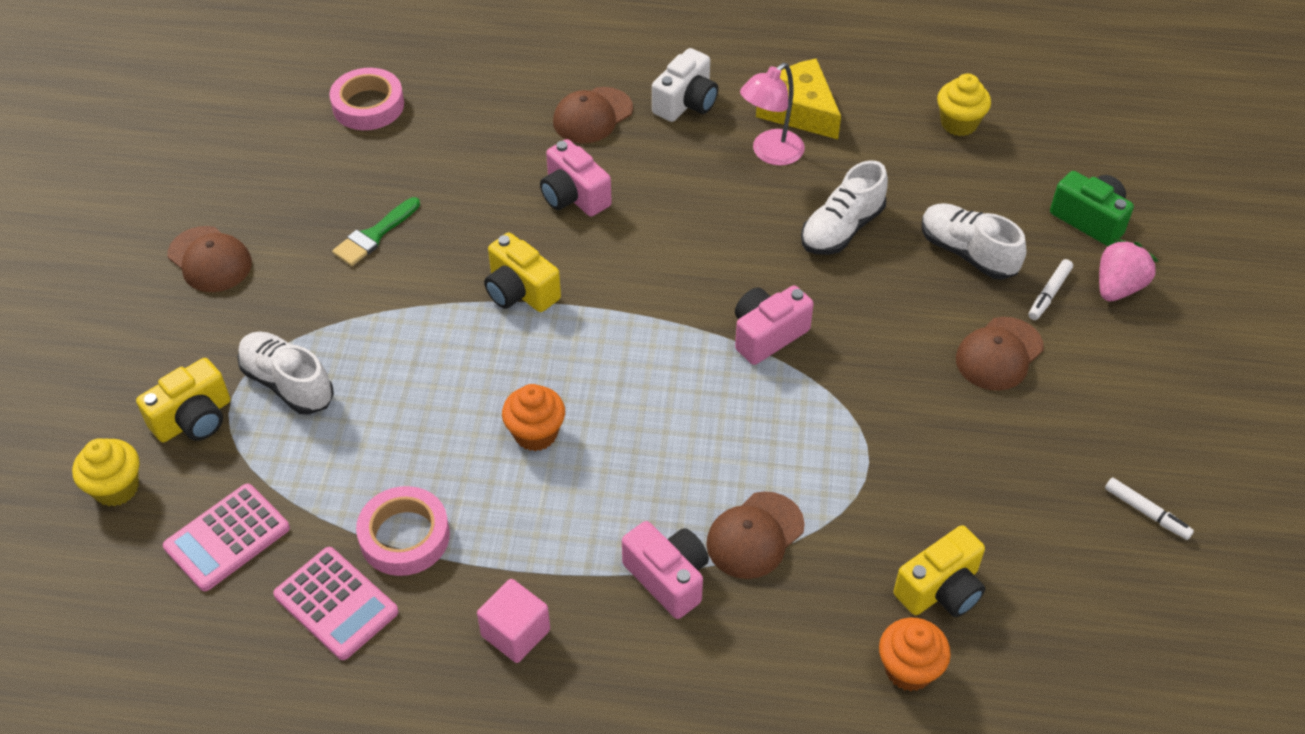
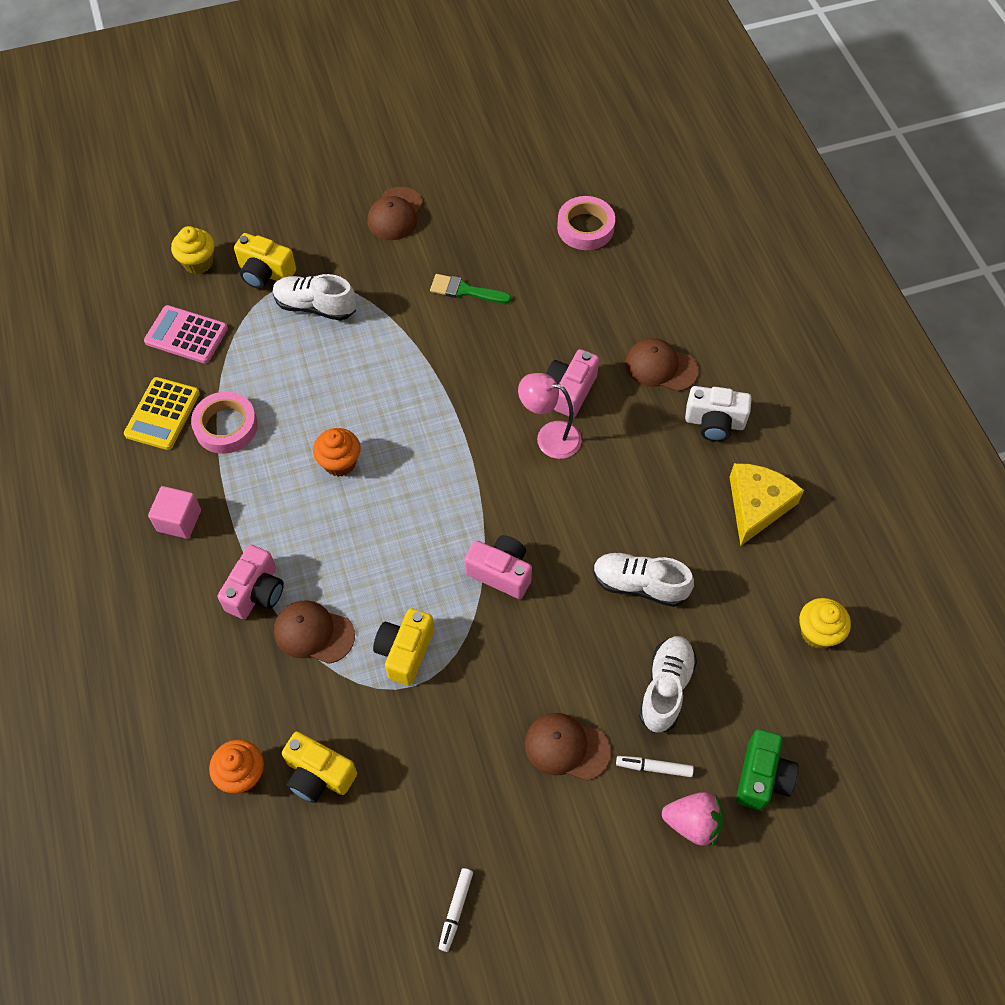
camera: 65 degrees right, 10 degrees up
(288, 383) = (315, 306): white shoe -> white shoe turned 90 degrees counterclockwise
(336, 604) = (162, 414): pink calculator -> yellow calculator
(520, 291) = (460, 398): yellow camera -> yellow camera (405, 652)
(770, 153) = (693, 503): pink lamp -> pink lamp (549, 437)

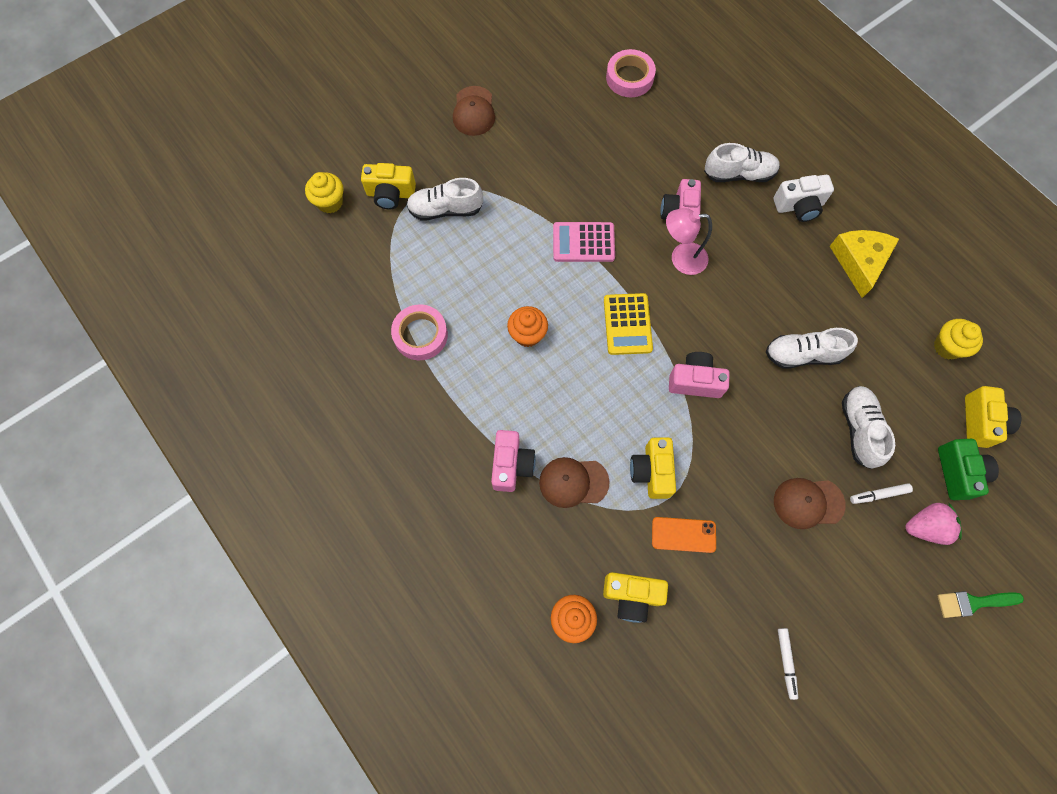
camera: 20 degrees left, 10 degrees up
(162, 414) = (362, 342): yellow calculator -> yellow calculator (627, 324)
(179, 520) = (420, 427): pink cube -> none
(186, 335) = (350, 268): pink calculator -> pink calculator (583, 242)
(407, 731) = (683, 534): none -> orange phone
(465, 291) = (560, 159): green brush -> green brush (973, 602)
(660, 367) = (739, 174): brown cap -> white shoe
(817, 730) = (980, 422): none -> yellow camera

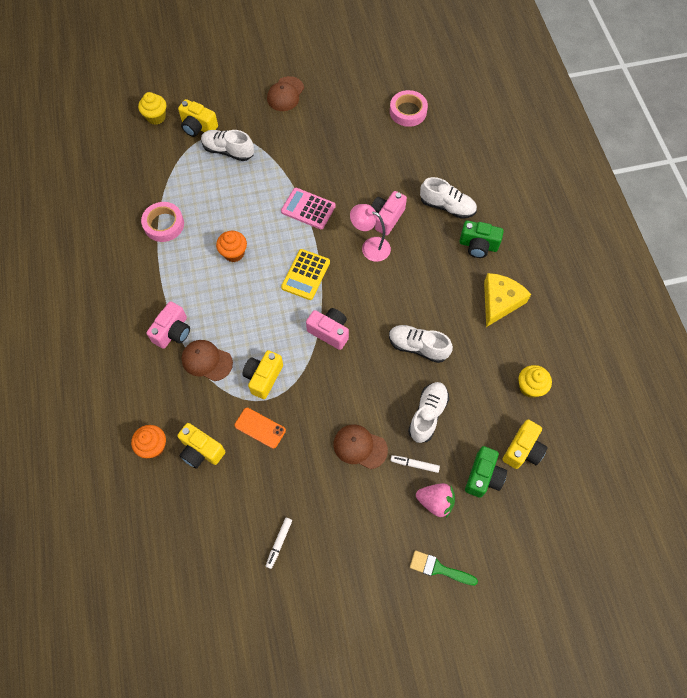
camera: 25 degrees right, 5 degrees down
(799, 206) = (478, 245): white camera -> green camera

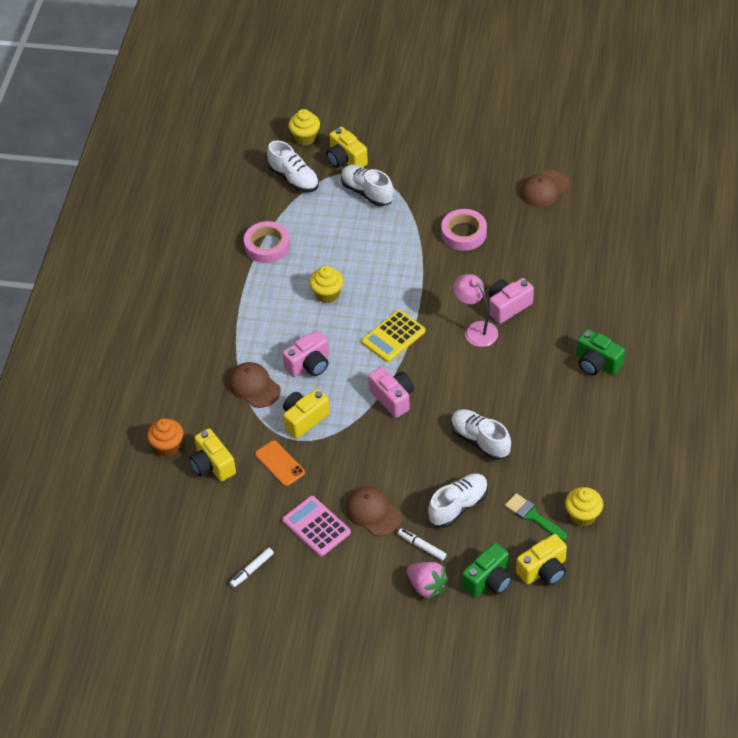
camera: 25 degrees right, 15 degrees down
(173, 332) = (232, 350): pink camera -> pink camera (309, 364)
(234, 253) = (327, 294): orange cupcake -> yellow cupcake
(285, 94) = (456, 151): brown cap -> brown cap (544, 189)
(308, 209) = (426, 273): pink calculator -> pink calculator (316, 526)
(408, 111) = (586, 205): pink tape -> pink tape (464, 233)
(438, 569) = (400, 645): green brush -> green brush (533, 516)
(447, 206) = (582, 314): white shoe -> white shoe (294, 178)
(500, 301) = (592, 425): yellow cheese -> none

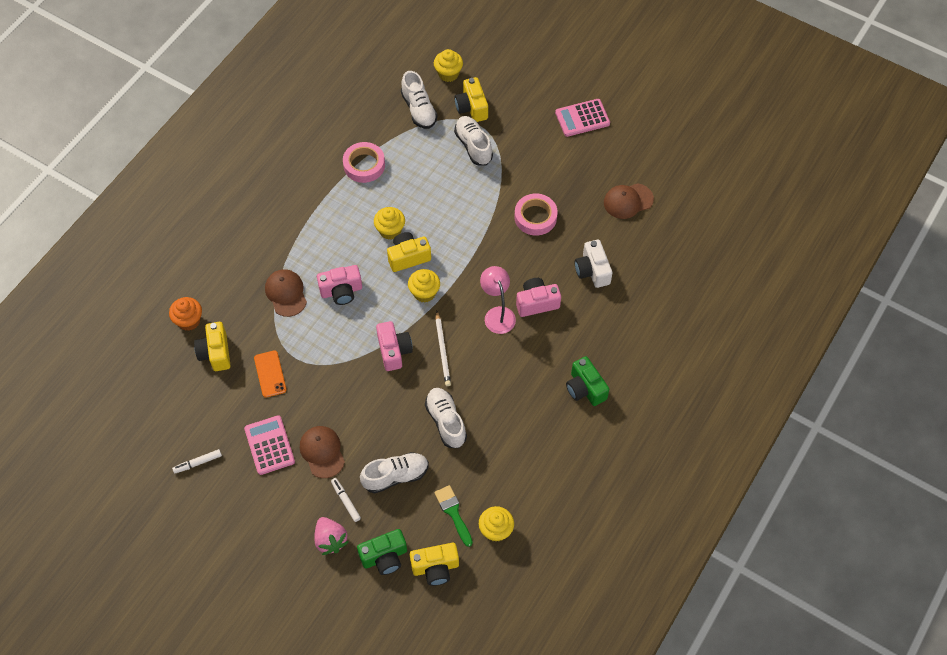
camera: 20 degrees right, 10 degrees up
(304, 419) = (311, 341): yellow camera -> yellow camera (408, 257)
(393, 337) = (424, 293): yellow calculator -> yellow cupcake
(440, 380) = (443, 350): none -> white pencil
(459, 133) = (582, 118): none -> pink calculator
(545, 260) = (592, 271): none -> white camera

